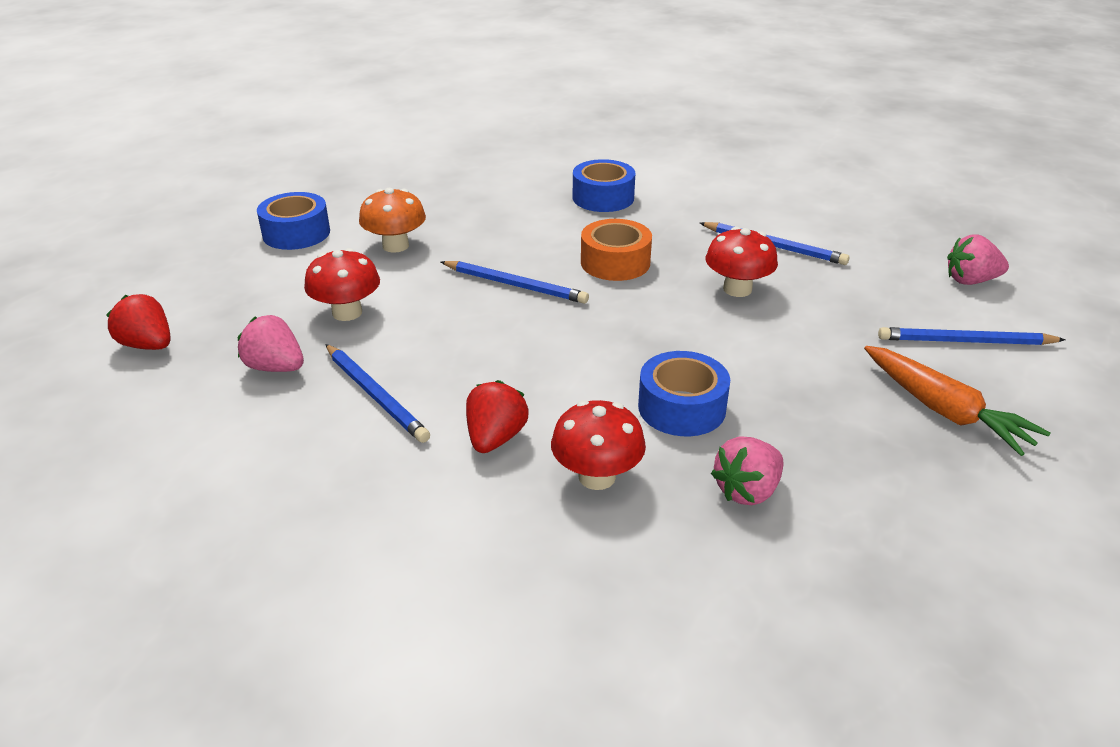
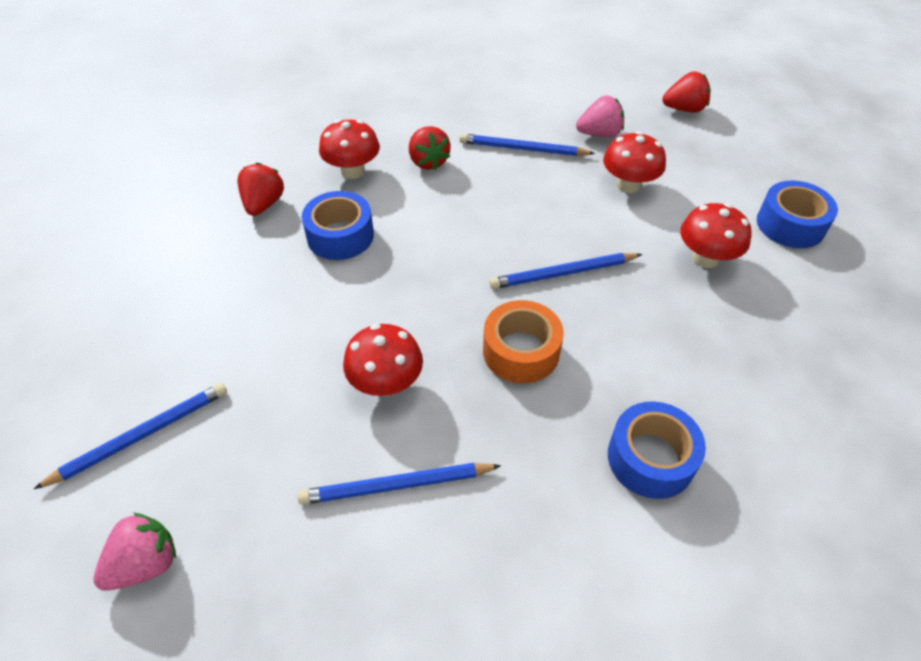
camera: 140 degrees right, 15 degrees up
(395, 246) = (706, 258): orange mushroom -> red mushroom
(747, 491) = (264, 204): pink strawberry -> red strawberry
(944, 411) = (150, 334): orange carrot -> none

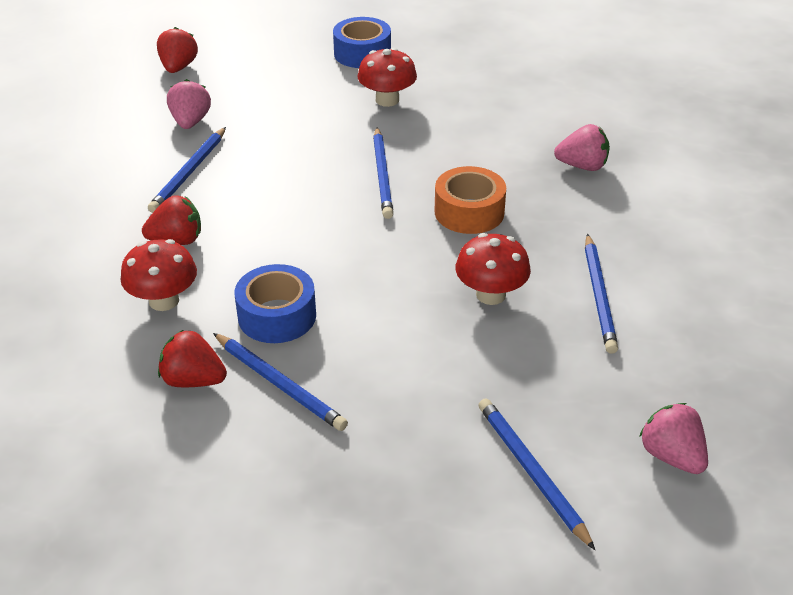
camera: 80 degrees left, 10 degrees down
(259, 252) = (279, 384): none -> blue pencil
(628, 185) = (277, 119): red mushroom -> none
(650, 458) = (582, 166): blue tape -> pink strawberry

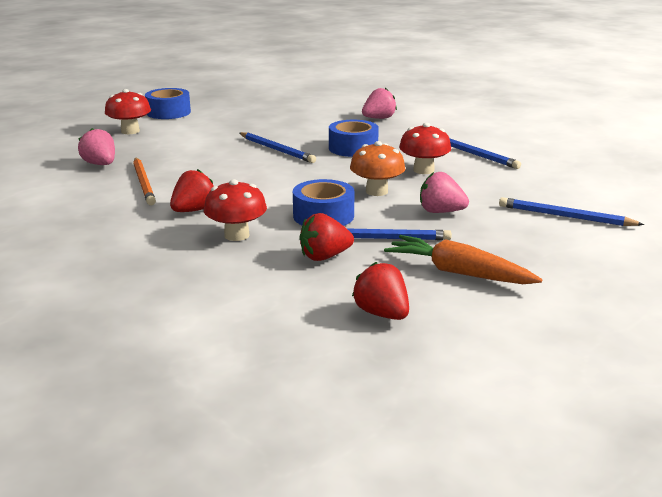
camera: 40 degrees left, 15 degrees down
(178, 67) = (42, 146): red strawberry -> red strawberry (382, 314)
(189, 172) = (144, 183): blue pencil -> orange pencil
(277, 485) = (458, 272): none -> orange carrot
(384, 305) = (376, 191): none -> orange mushroom
(387, 100) = (221, 124): red mushroom -> red mushroom (130, 131)
(469, 212) = (353, 148): orange tape -> blue tape
(671, 456) = (607, 189): pink strawberry -> pink strawberry (440, 212)

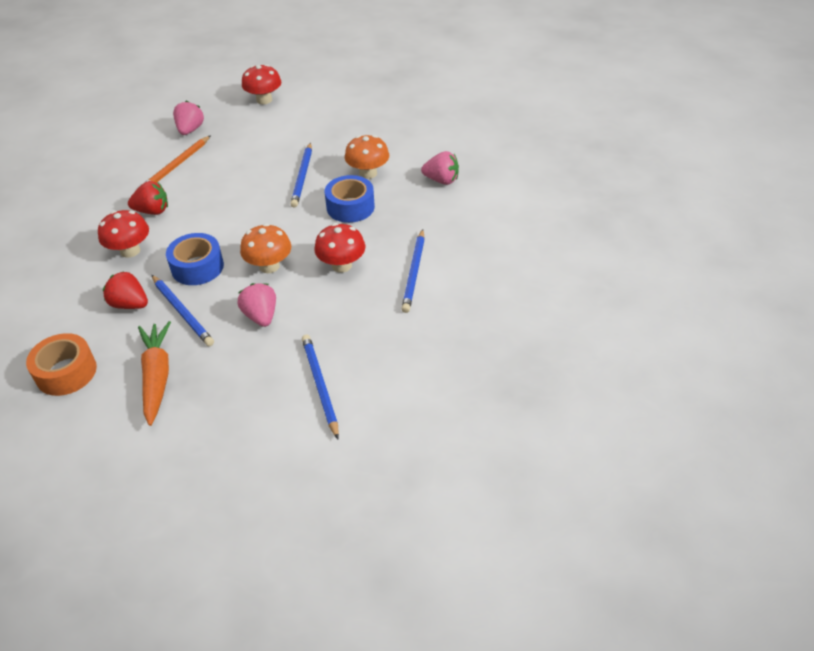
camera: 50 degrees right, 20 degrees up
(168, 112) = (323, 88): blue tape -> none
(321, 132) = (368, 173): none -> orange mushroom
(382, 314) = (66, 372): red strawberry -> orange tape

